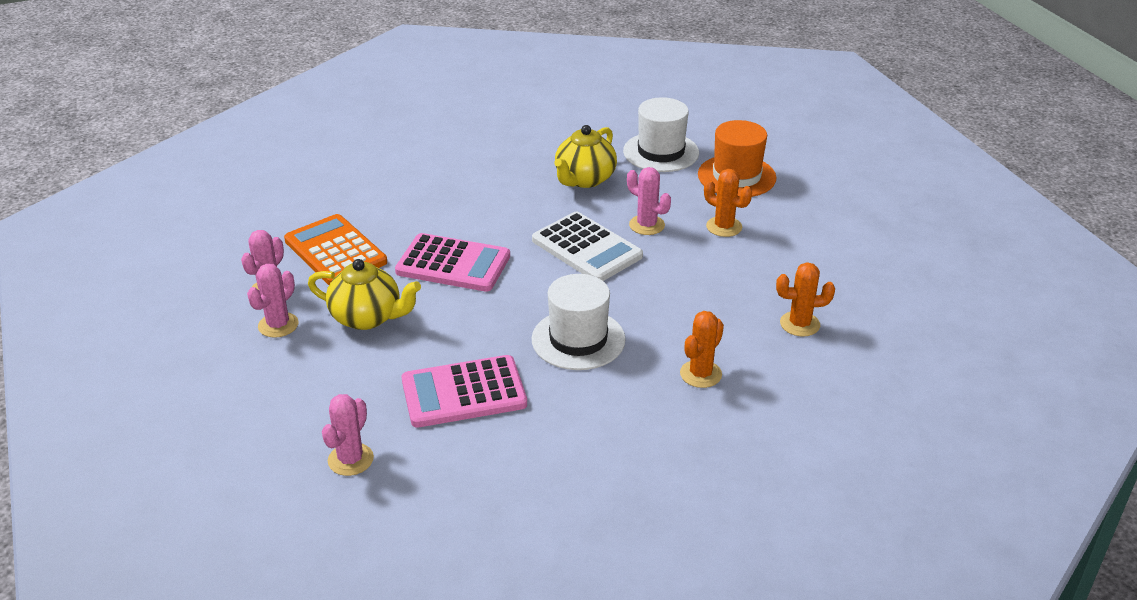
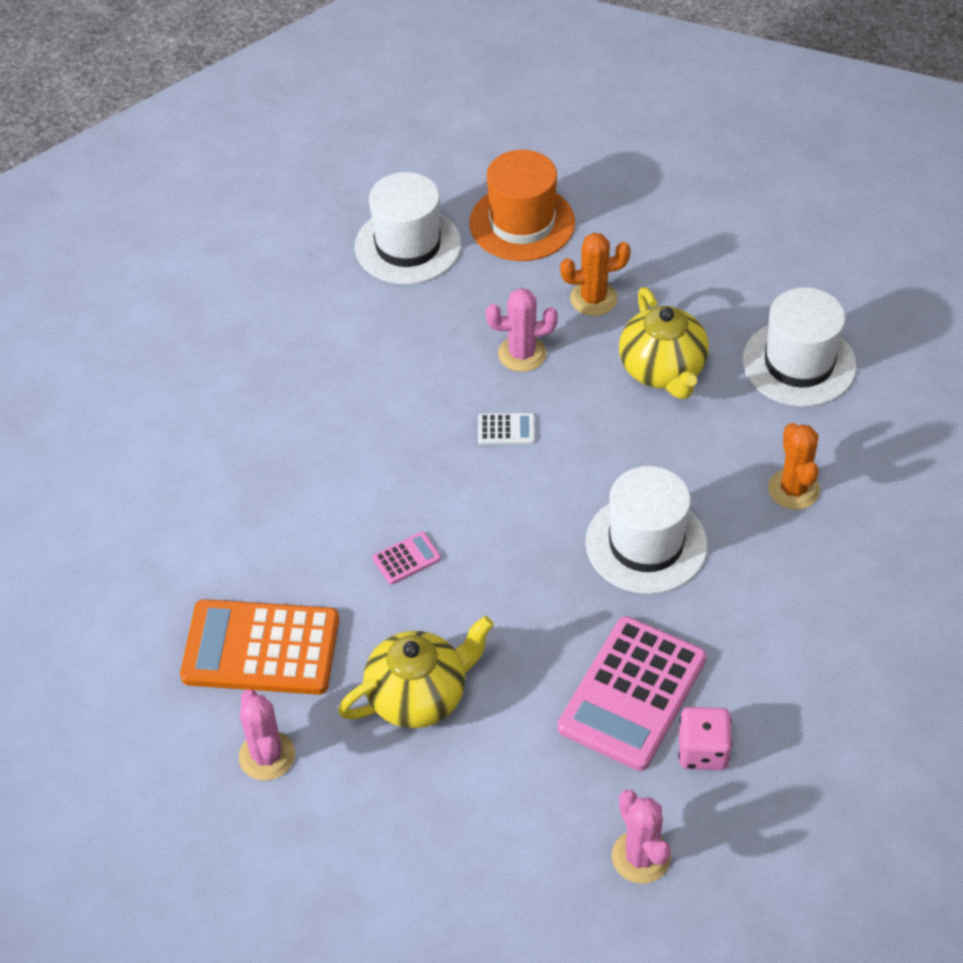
camera: 45 degrees left, 15 degrees up
(278, 325) = (344, 786): pink cactus -> none
(453, 264) = (406, 558): pink calculator -> pink calculator, size x0.42
(456, 443) = (703, 751): none -> pink dice
(584, 179) = (382, 342): yellow teapot -> yellow teapot (663, 370)
(586, 248) = (506, 429): white calculator -> white calculator, size x0.42
(799, 324) = (799, 363): orange cactus -> white hat

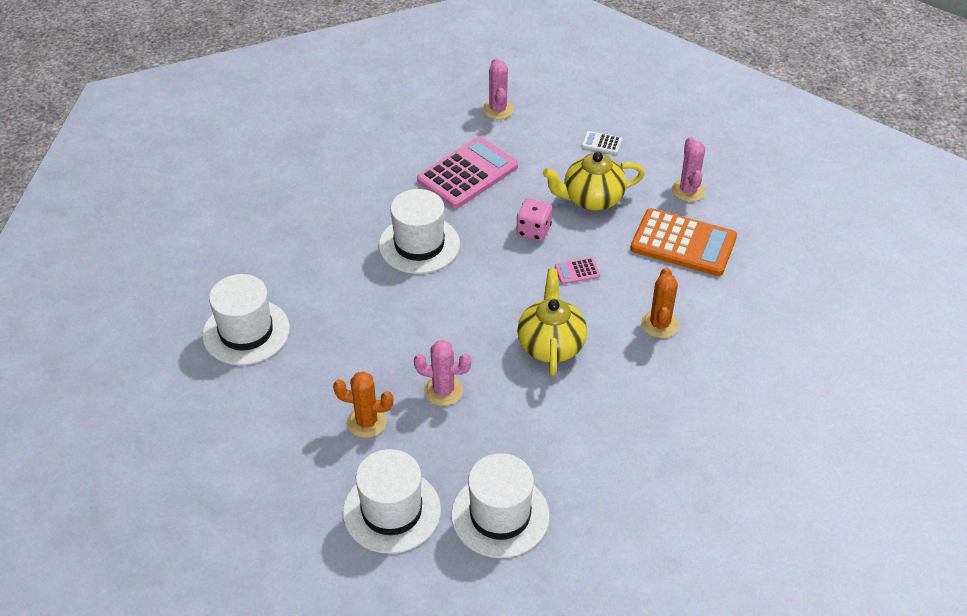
camera: 165 degrees left, 5 degrees down
(506, 429) = (479, 337): white calculator -> white calculator (601, 143)
(522, 223) = (392, 511): orange hat -> white hat
(663, 370) = (345, 351): yellow teapot -> yellow teapot (551, 344)
(703, 751) = (442, 142): pink dice -> pink dice (533, 230)
(793, 489) = (307, 253): orange cactus -> orange cactus (659, 324)

